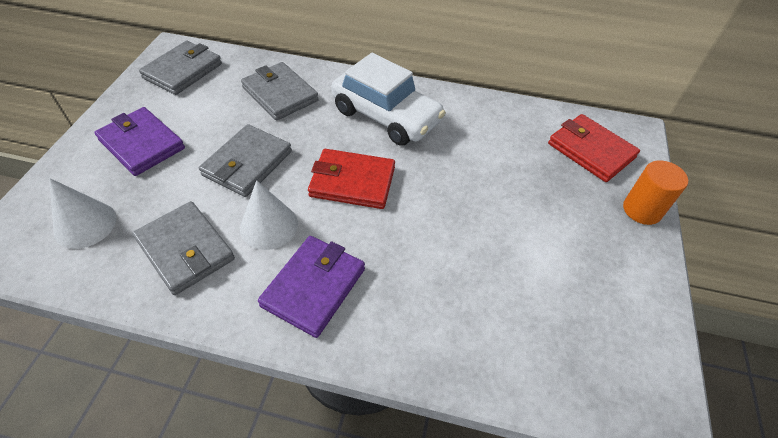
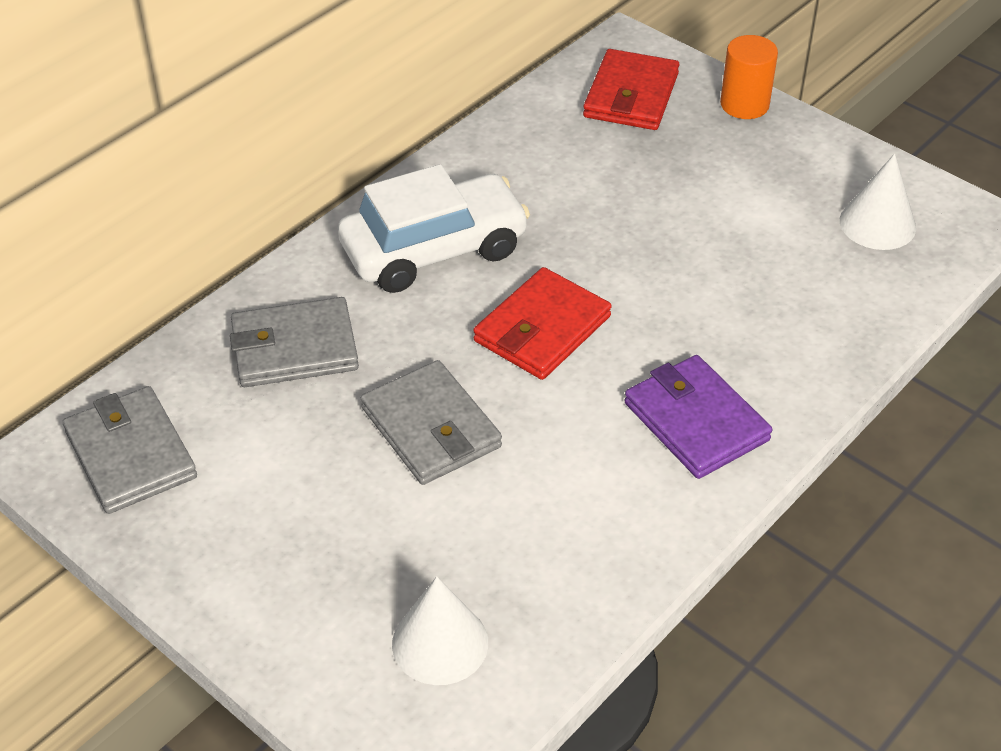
camera: 60 degrees left, 5 degrees down
(142, 144) = (297, 545): purple wallet -> none
(185, 250) = (560, 534): grey wallet -> none
(269, 226) = (569, 436): white cone -> white cone (877, 224)
(591, 151) = (631, 95): red wallet -> red wallet turned 60 degrees counterclockwise

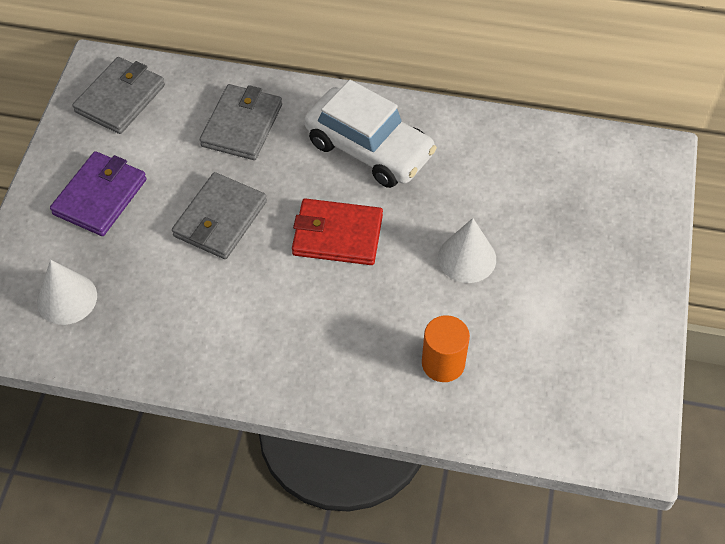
camera: 60 degrees right, 10 degrees up
(294, 348) = (242, 125): grey wallet -> grey wallet turned 60 degrees clockwise
(631, 95) = (604, 181): red wallet -> none
(696, 421) = (309, 351): purple wallet -> purple wallet (100, 197)
(744, 104) = (650, 251): orange cylinder -> orange cylinder (443, 363)
(877, 224) = (580, 385): white cone -> white cone (467, 258)

